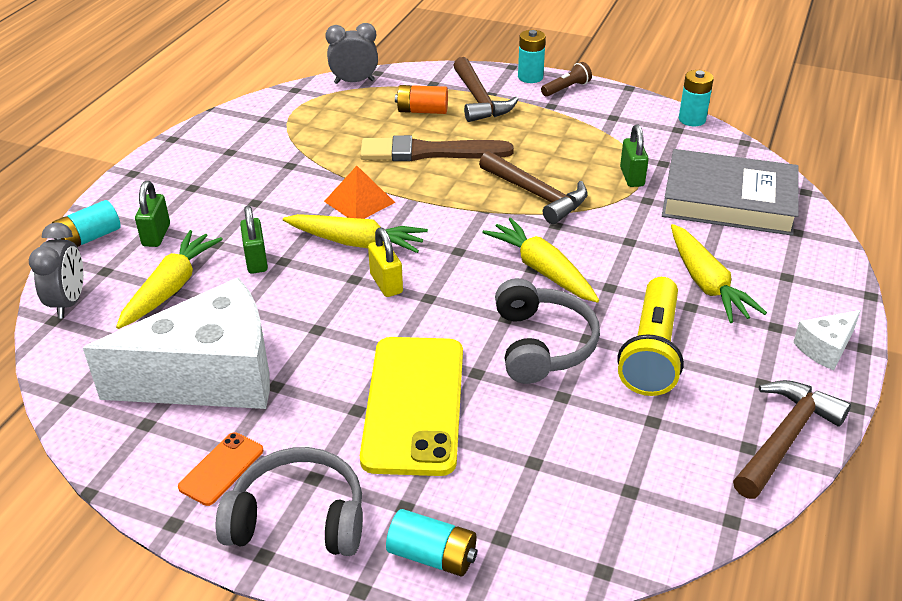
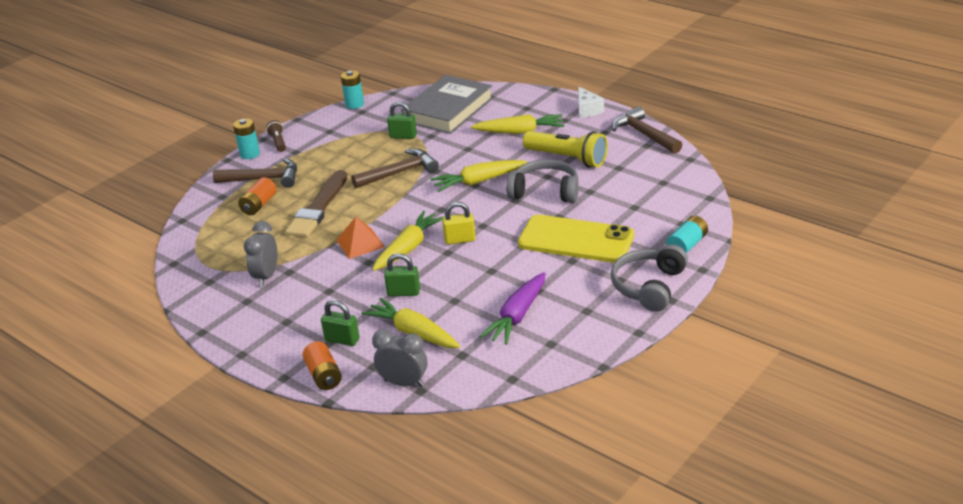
camera: 70 degrees left, 5 degrees down
(89, 238) = (324, 375): turquoise battery -> orange battery
(210, 376) = (517, 316): white cheese -> purple carrot
(221, 469) = (601, 313): orange phone -> none
(354, 82) = (187, 232): grey clock -> grey clock (266, 276)

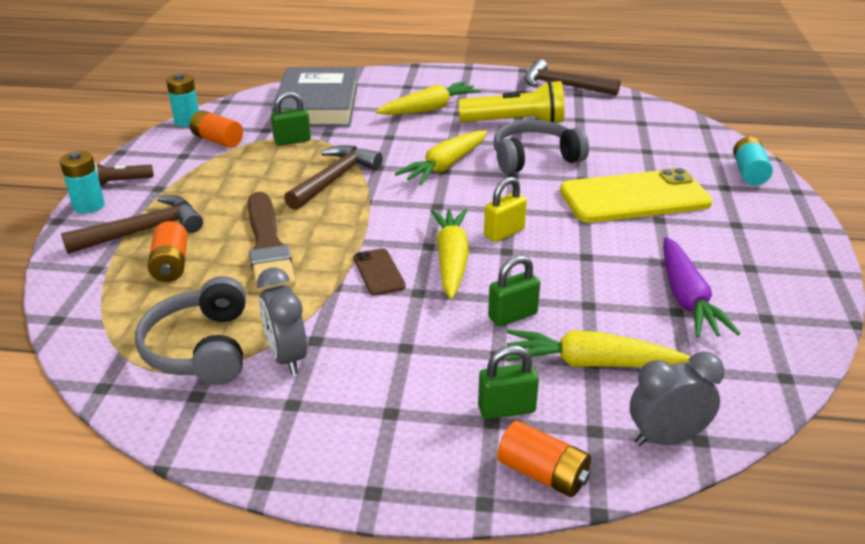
camera: 35 degrees left, 0 degrees up
(278, 142) = (120, 183): brown flashlight -> brown flashlight turned 60 degrees counterclockwise
(359, 124) = (217, 140): none -> orange battery
(360, 243) = (378, 272): orange pyramid -> brown phone
(587, 110) = (476, 76): white cheese -> none
(649, 286) = (774, 222): grey headphones -> grey headphones (201, 348)

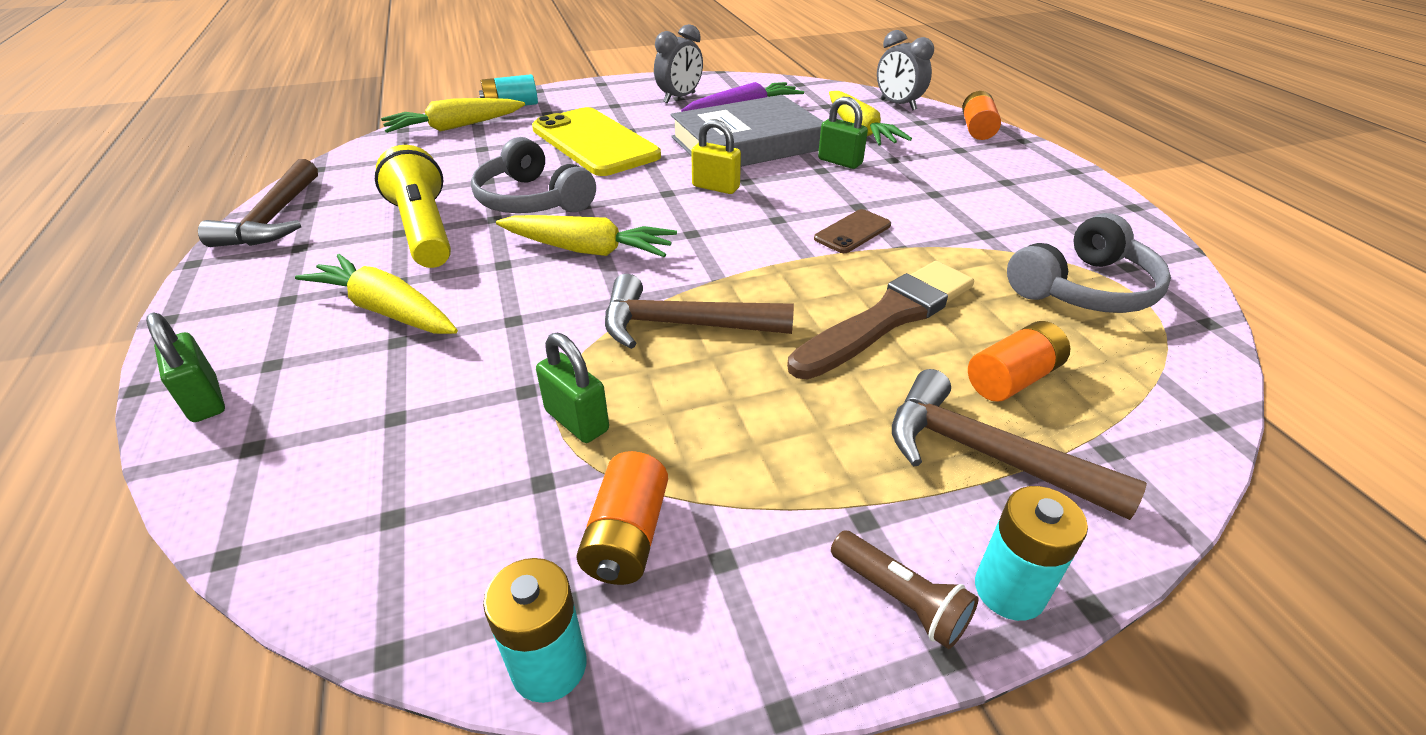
camera: 115 degrees left, 5 degrees up
(287, 357) = (1023, 239): grey clock -> grey clock (679, 98)
(317, 104) = (388, 455): grey book -> grey book (747, 143)
(451, 260) = (791, 201): yellow carrot -> yellow carrot (455, 127)
(506, 409) = (942, 147): green padlock -> green padlock (205, 400)

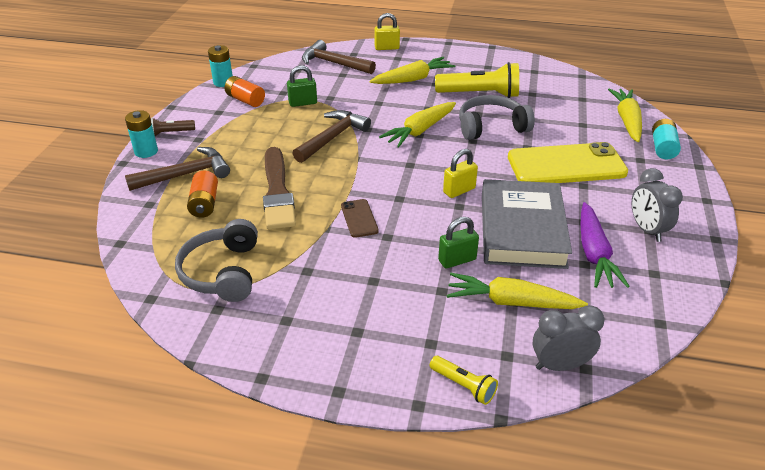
camera: 120 degrees right, 0 degrees up
(205, 400) = (387, 48): green padlock -> yellow padlock
(273, 219) = (523, 62): brown hammer -> brown hammer (333, 63)
(977, 129) = (463, 386): orange battery -> yellow flashlight

